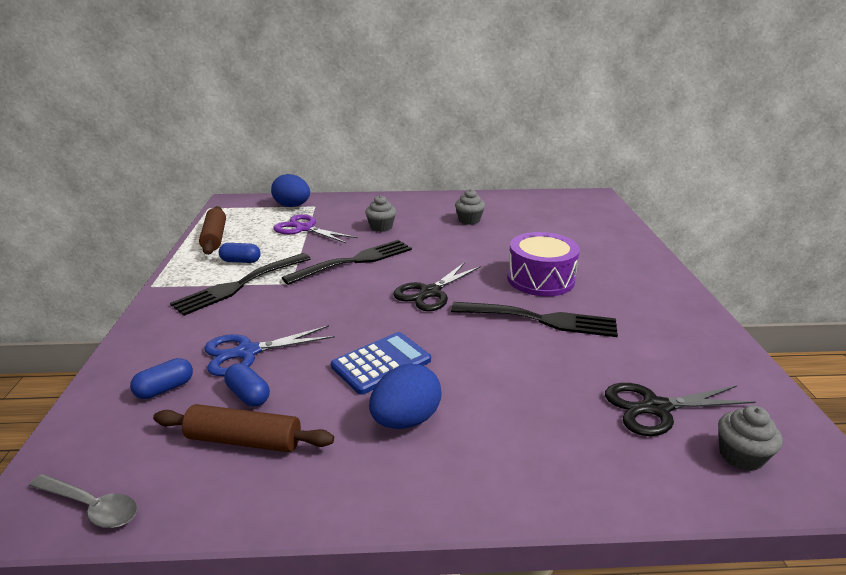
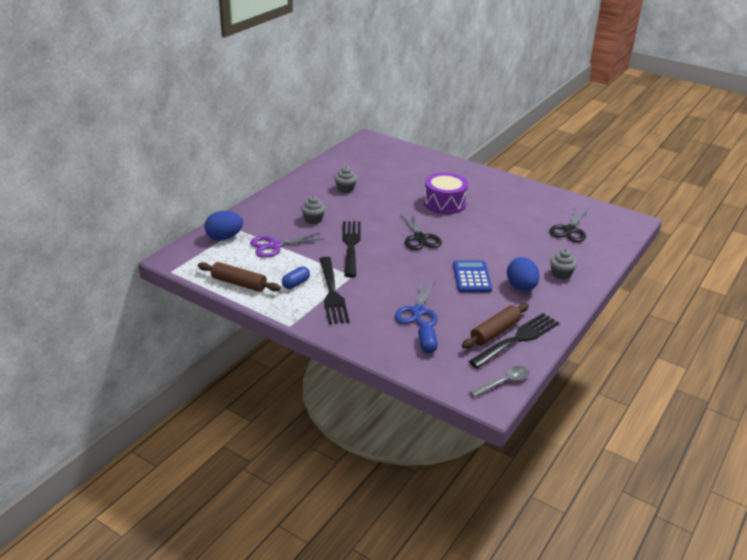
camera: 55 degrees left, 5 degrees up
(248, 395) = (459, 321): blue capsule -> none
(540, 320) = (481, 222): black fork -> black fork (517, 339)
(740, 456) = (608, 229): grey cupcake -> grey cupcake (561, 274)

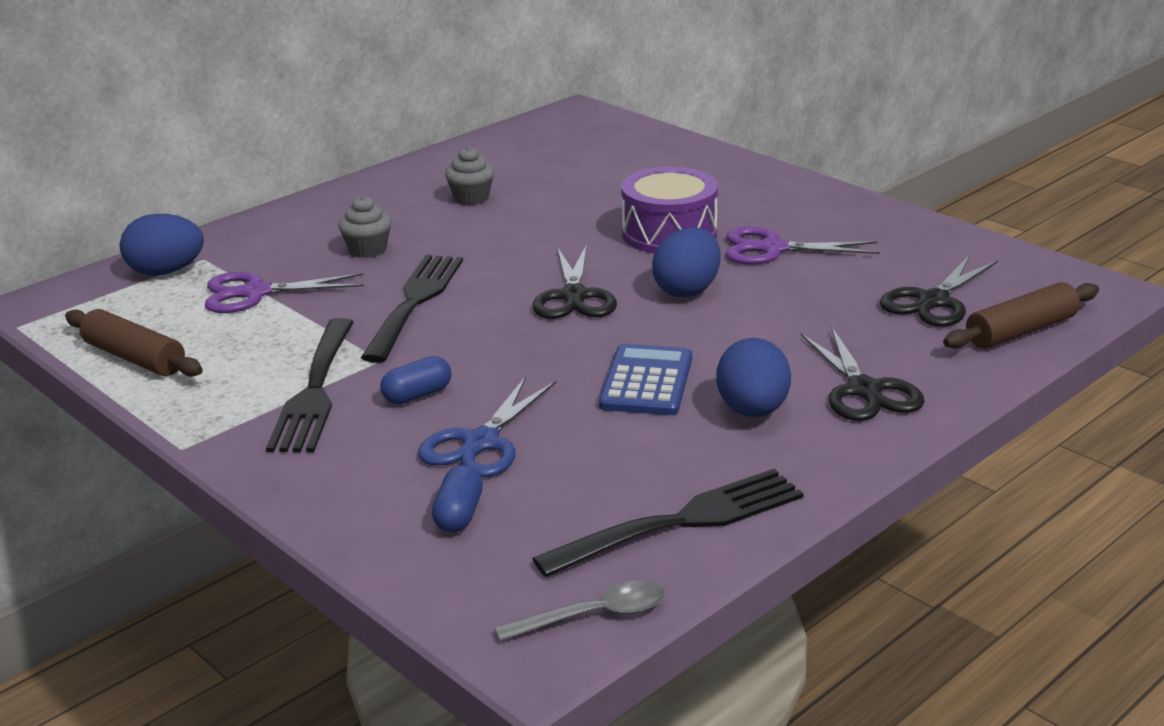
camera: 15 degrees right, 5 degrees down
(296, 284) = (251, 367): blue capsule -> blue capsule (417, 395)
(466, 231) = (687, 290): none -> blue egg
(492, 208) = (772, 249): none -> purple scissors
(495, 332) = (635, 501): brown rolling pin -> brown rolling pin (1020, 331)
(561, 274) = (864, 390): grey cupcake -> black scissors

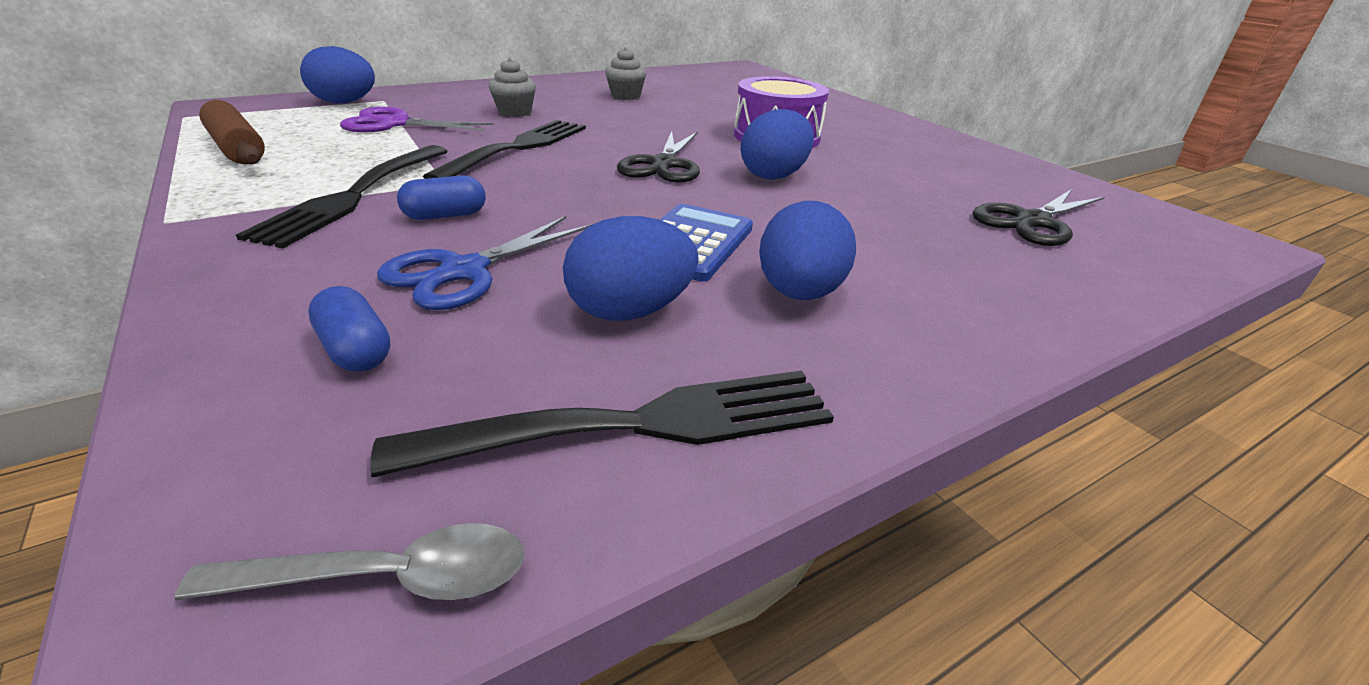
camera: 10 degrees right, 5 degrees up
(459, 515) = (355, 350): blue capsule -> blue capsule turned 60 degrees counterclockwise
(632, 450) = (630, 311): none -> blue egg
(772, 249) = (868, 159): purple scissors -> none
(864, 390) = (945, 295): black scissors -> none
(1020, 331) = (1141, 264): brown rolling pin -> none

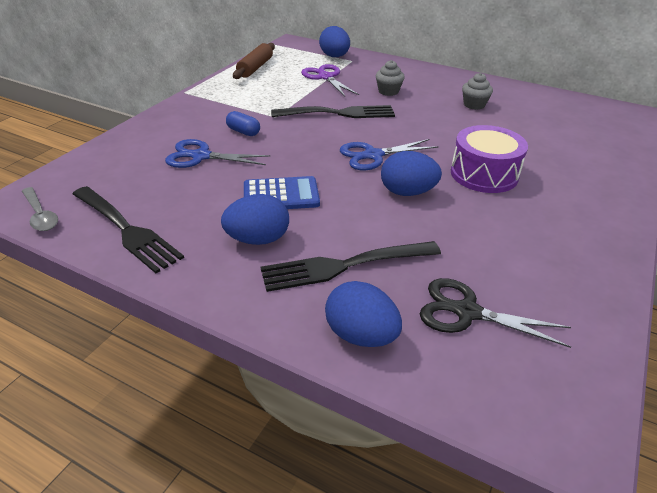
camera: 60 degrees right, 5 degrees up
(354, 196) = (240, 108): black fork -> black fork (344, 266)
(355, 350) = (133, 162): blue capsule -> none
(630, 311) = (201, 202): blue egg -> blue egg (361, 335)
(663, 165) = (373, 155): black scissors -> blue scissors

